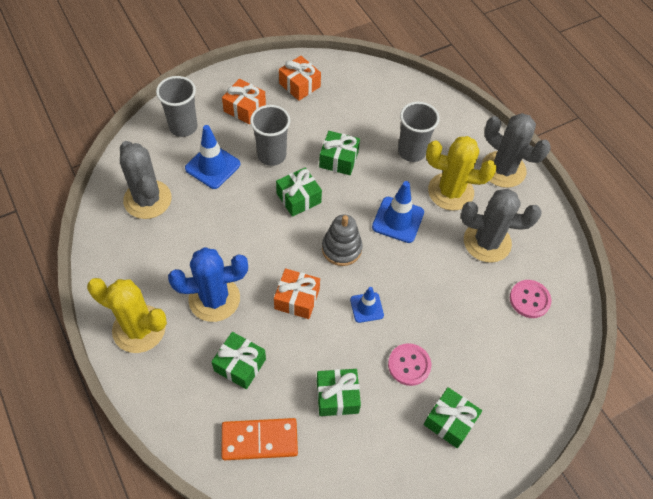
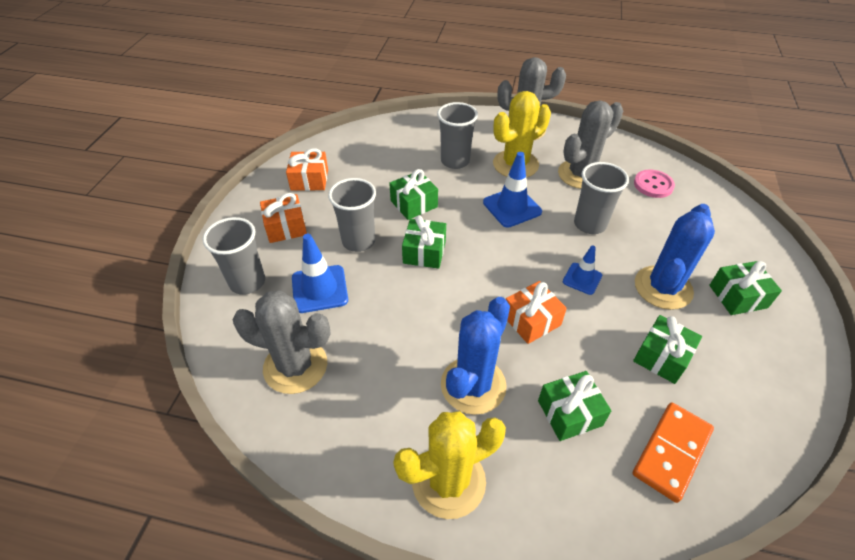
camera: 45 degrees left, 10 degrees down
(341, 249) = (506, 257): grey stacking toy -> none
(409, 365) = (663, 287): pink button -> blue cactus
(431, 280) = (589, 224): none -> grey cup

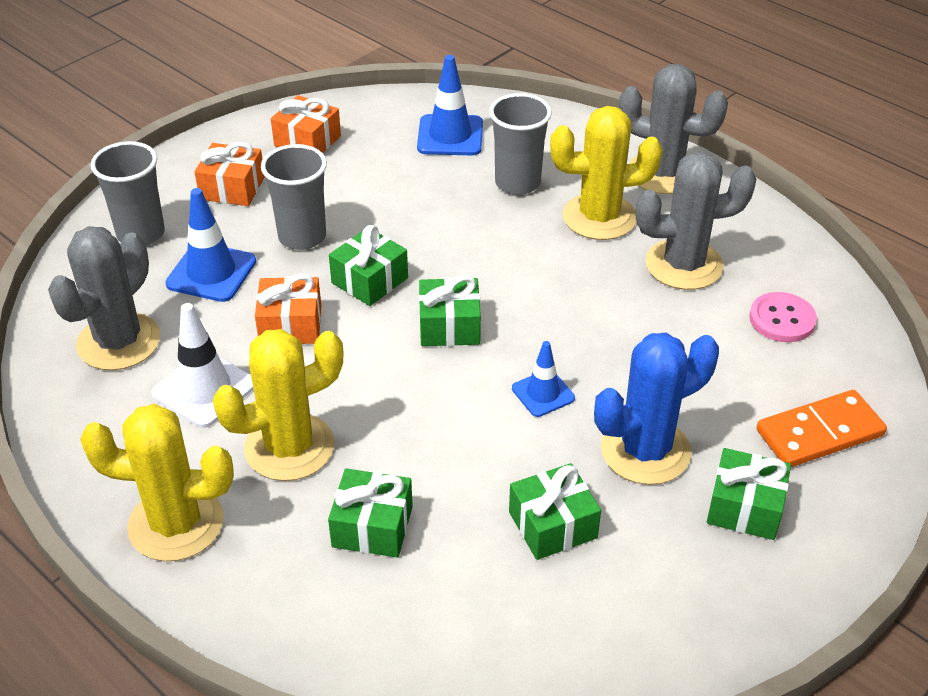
camera: 30 degrees right, 5 degrees down
(295, 366) = (119, 342): grey cactus -> grey cactus turned 75 degrees clockwise
(383, 372) = (204, 389): none -> white traffic cone
(414, 204) = (410, 218): green gift -> green gift (449, 326)
(473, 385) = (289, 447): blue cactus -> yellow cactus
(512, 207) = (537, 270): blue traffic cone -> blue traffic cone (450, 136)
(531, 320) = (426, 411): orange gift -> orange gift (290, 325)
(589, 224) = (625, 333): grey cup -> none
(672, 452) = (453, 623): orange domino -> orange domino (820, 433)

